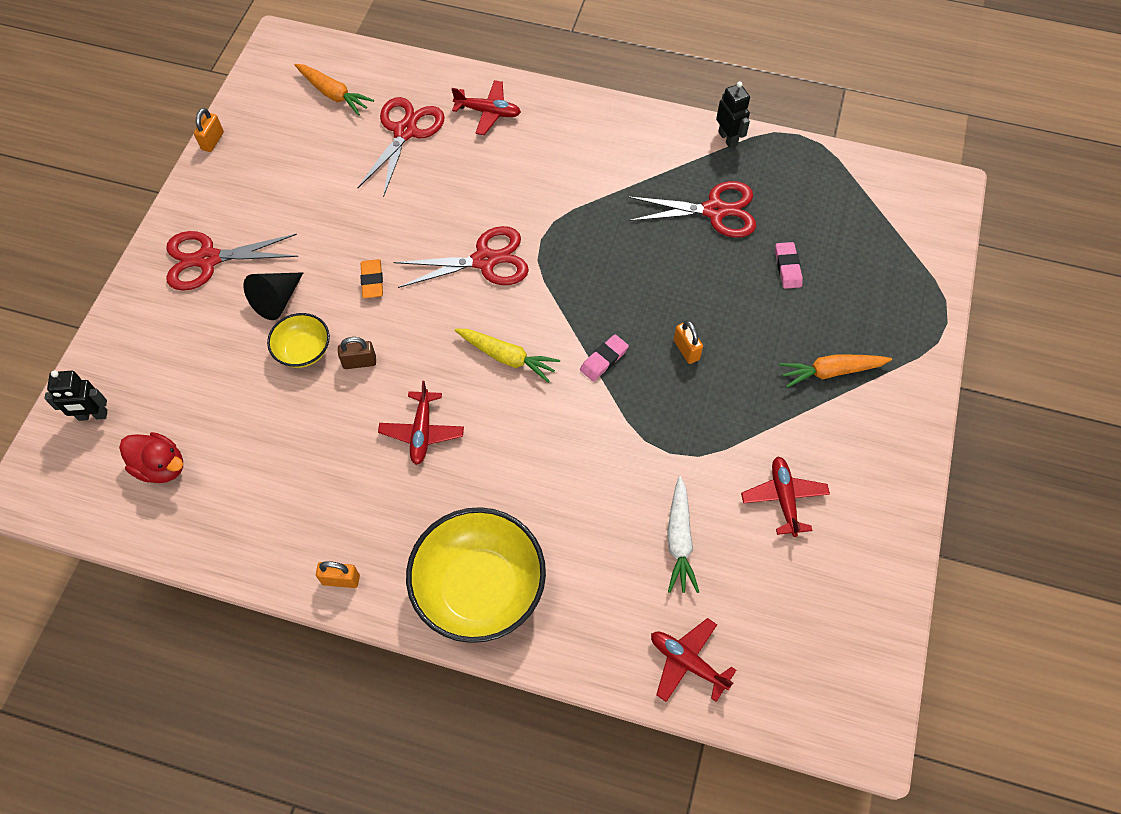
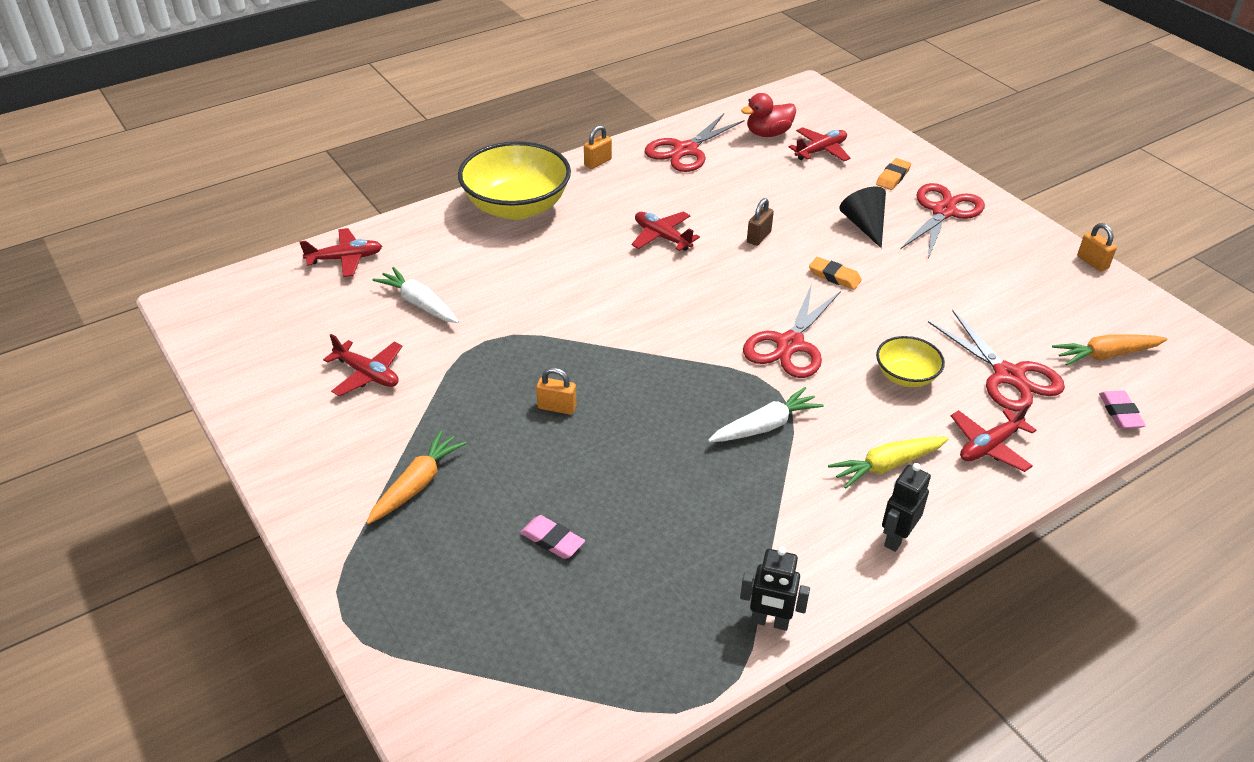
camera: 130 degrees right, 20 degrees down
(93, 415) = (841, 124): black robot -> black robot (896, 538)
(164, 402) = (821, 151): none -> red plane
(173, 322) = (893, 177): none -> orange eraser
(303, 350) = (800, 218): yellow bowl -> yellow bowl (906, 376)
(507, 357) = (675, 306): yellow carrot -> yellow carrot (887, 466)
(583, 226) = (765, 426): none -> white carrot
(604, 360) = (608, 354): pink eraser -> pink eraser (1120, 413)
(714, 210) = (682, 534): red scissors -> red scissors (685, 150)

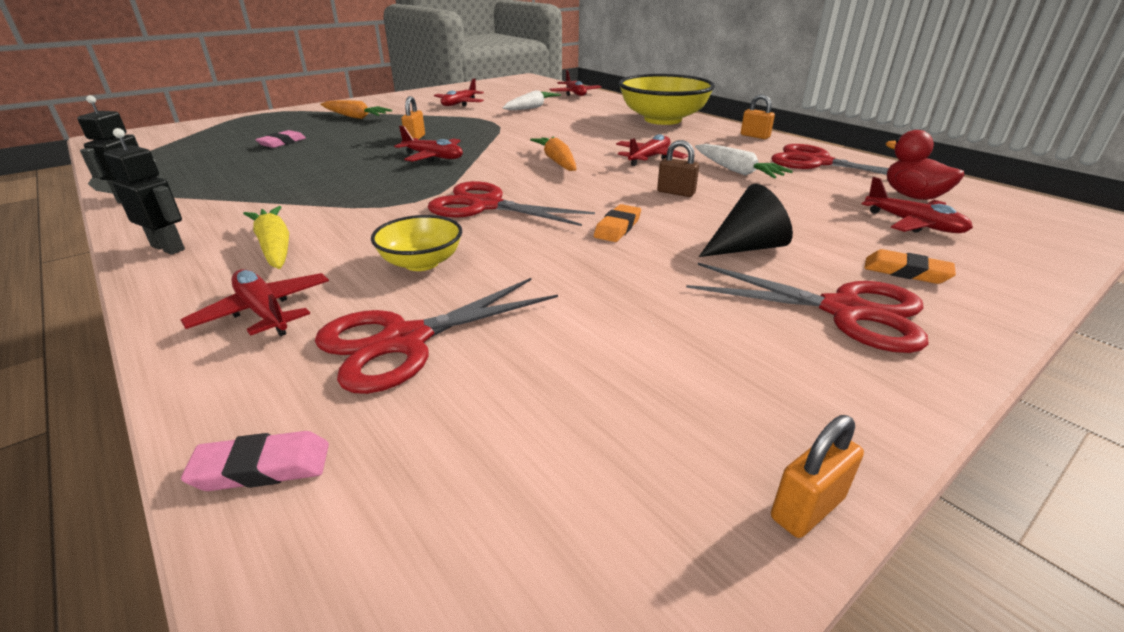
camera: 85 degrees right, 10 degrees down
(640, 386) = (433, 157): none -> red plane
(765, 426) = (365, 196): white carrot -> white carrot (736, 171)
(1106, 355) = (443, 474): orange carrot -> orange carrot (557, 161)

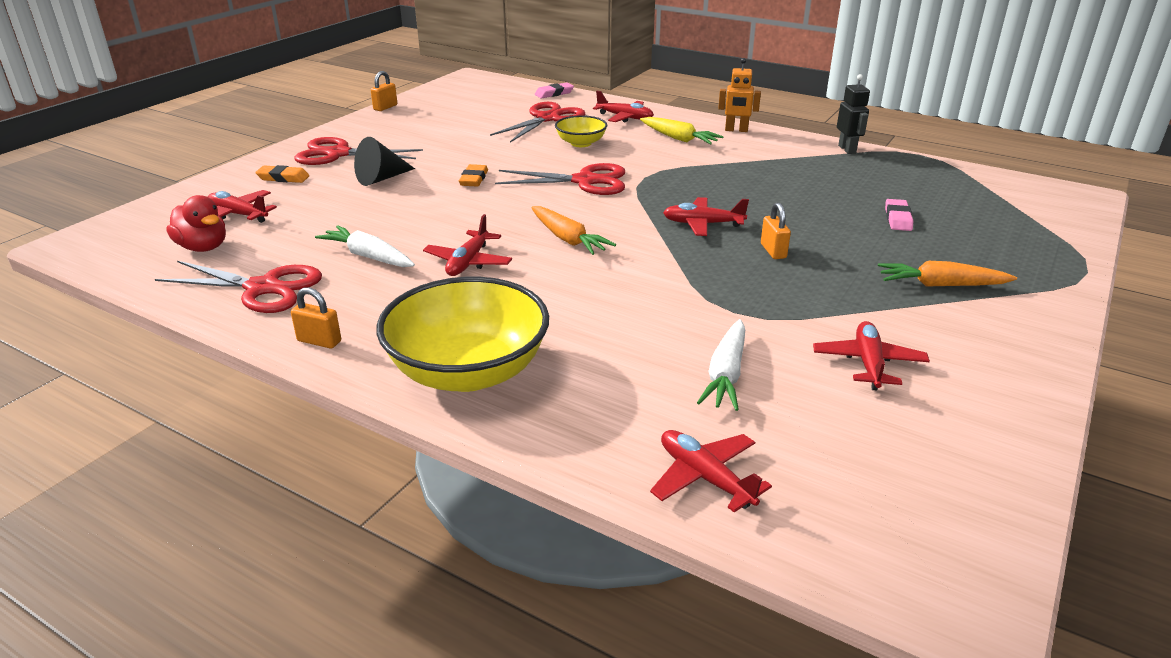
camera: 160 degrees right, 0 degrees up
(168, 248) = (736, 130): black robot -> orange robot
(676, 192) = (433, 217): brown padlock -> none

